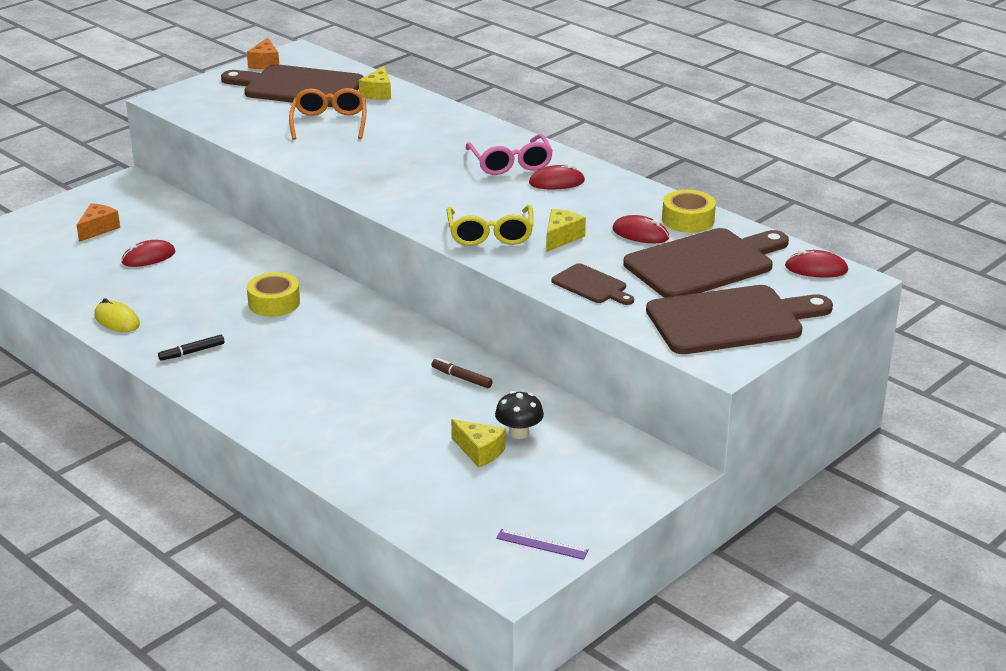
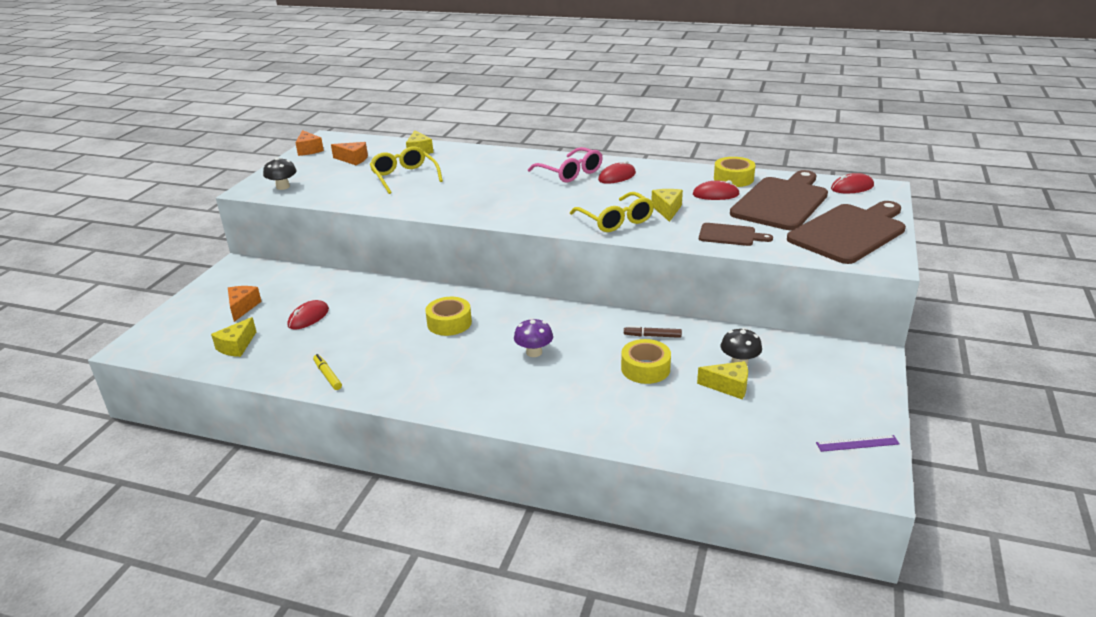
camera: 25 degrees left, 0 degrees up
(62, 267) = (236, 346): none -> yellow cheese
(117, 320) = (327, 375): yellow mouse -> yellow marker
(192, 352) = (420, 382): black marker -> none
(198, 104) = (283, 187): none -> black mushroom
(298, 87) = (353, 159): brown cutting board -> orange cheese
(325, 357) = (534, 352): none -> purple mushroom
(329, 123) = (404, 177): orange glasses -> yellow glasses
(417, 408) = (645, 369): none -> yellow tape

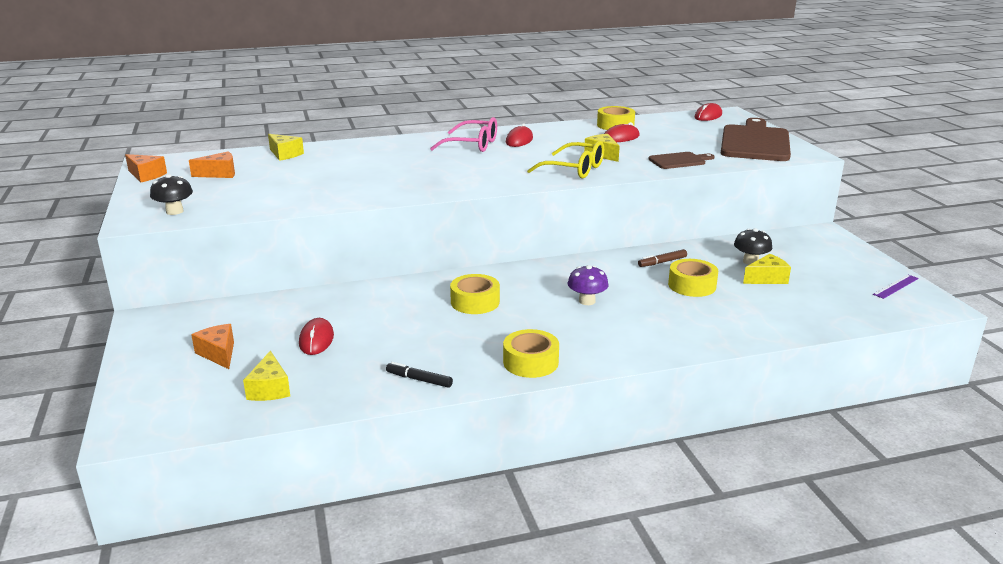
camera: 35 degrees left, 5 degrees down
(327, 375) = (419, 379): yellow marker -> black marker
(404, 177) = (309, 177): yellow glasses -> none
(417, 391) = (530, 362): none -> yellow tape
(781, 202) = (677, 133): brown cutting board -> none

